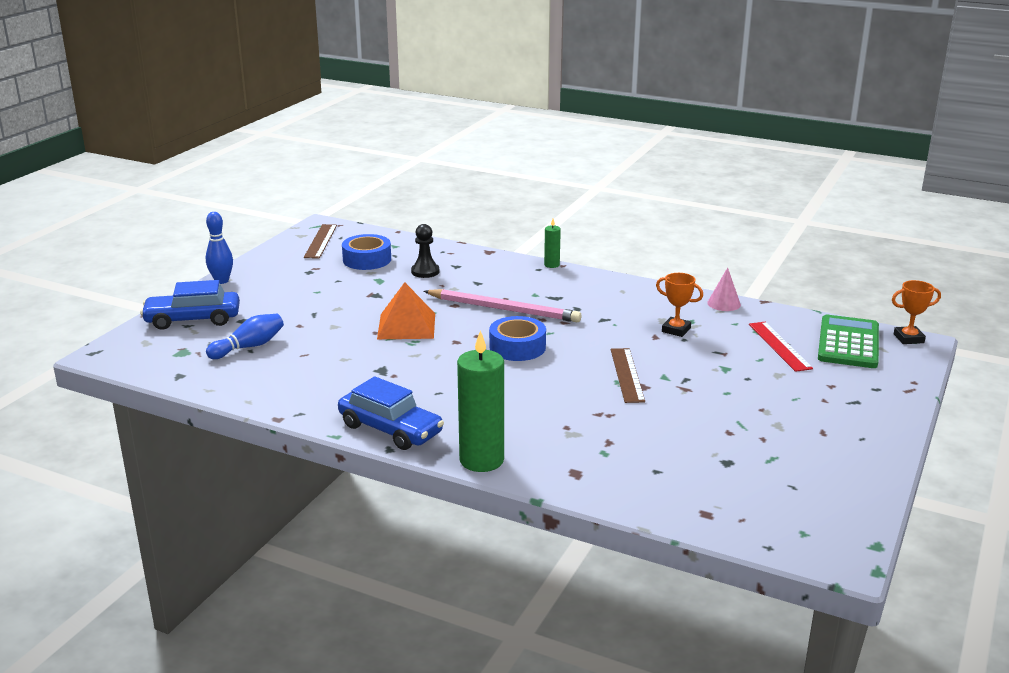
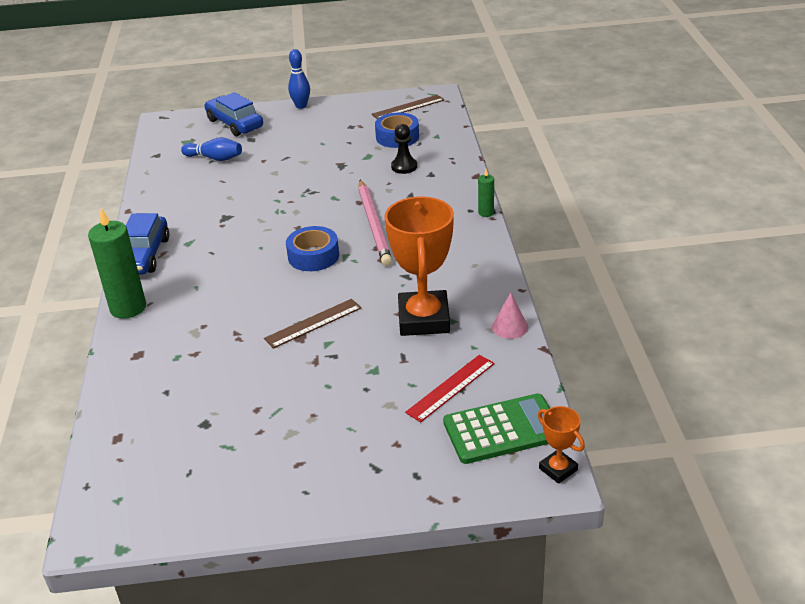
camera: 60 degrees right, 10 degrees up
(406, 326) = (303, 198): orange pyramid -> none
(676, 330) = (424, 319): orange trophy -> orange trophy, size x2.13

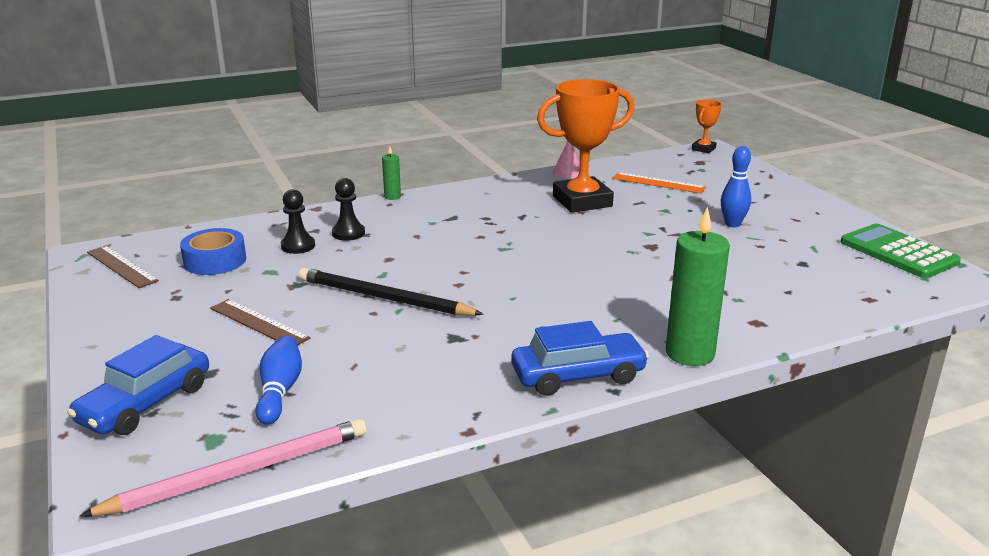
camera: 110 degrees left, 10 degrees down
(297, 196) = (384, 298): none -> black pencil
(301, 106) = (88, 351): blue bowling pin -> blue bowling pin (732, 224)
(313, 256) = (513, 264): blue tape -> none
(313, 323) = (626, 243): brown ruler -> brown ruler (259, 323)
(374, 225) = (436, 243): pink pencil -> pink pencil (239, 472)
(416, 188) = (348, 233): none -> black pawn
(451, 388) = (658, 183): red ruler -> orange ruler
(502, 429) = (684, 165): green calculator -> green calculator (898, 252)

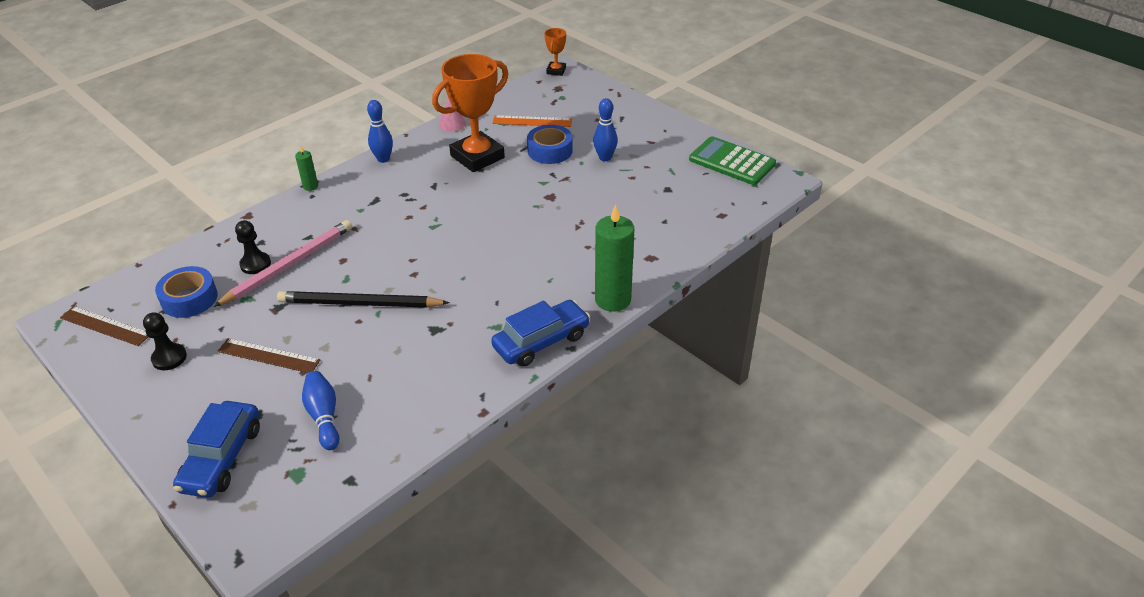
camera: 20 degrees left, 15 degrees up
(239, 472) = (334, 495): pink pencil -> pink pencil (289, 265)
(348, 233) = (293, 239): black pawn -> black pawn (169, 358)
(479, 188) = (383, 159): none -> blue bowling pin
(668, 209) = (550, 151): none -> blue tape

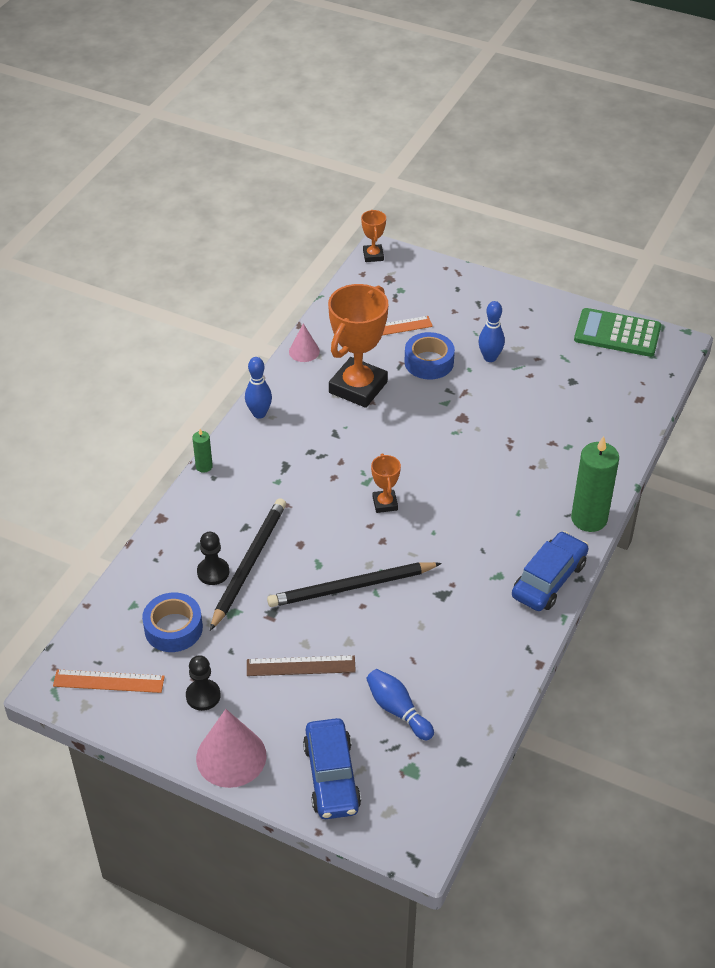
camera: 20 degrees left, 5 degrees up
(105, 326) = (109, 681): brown ruler -> orange ruler
(151, 415) = (231, 756): none -> pink cone
(289, 265) = (249, 564): pink pencil -> black pencil
(437, 246) = (385, 503): none -> orange trophy

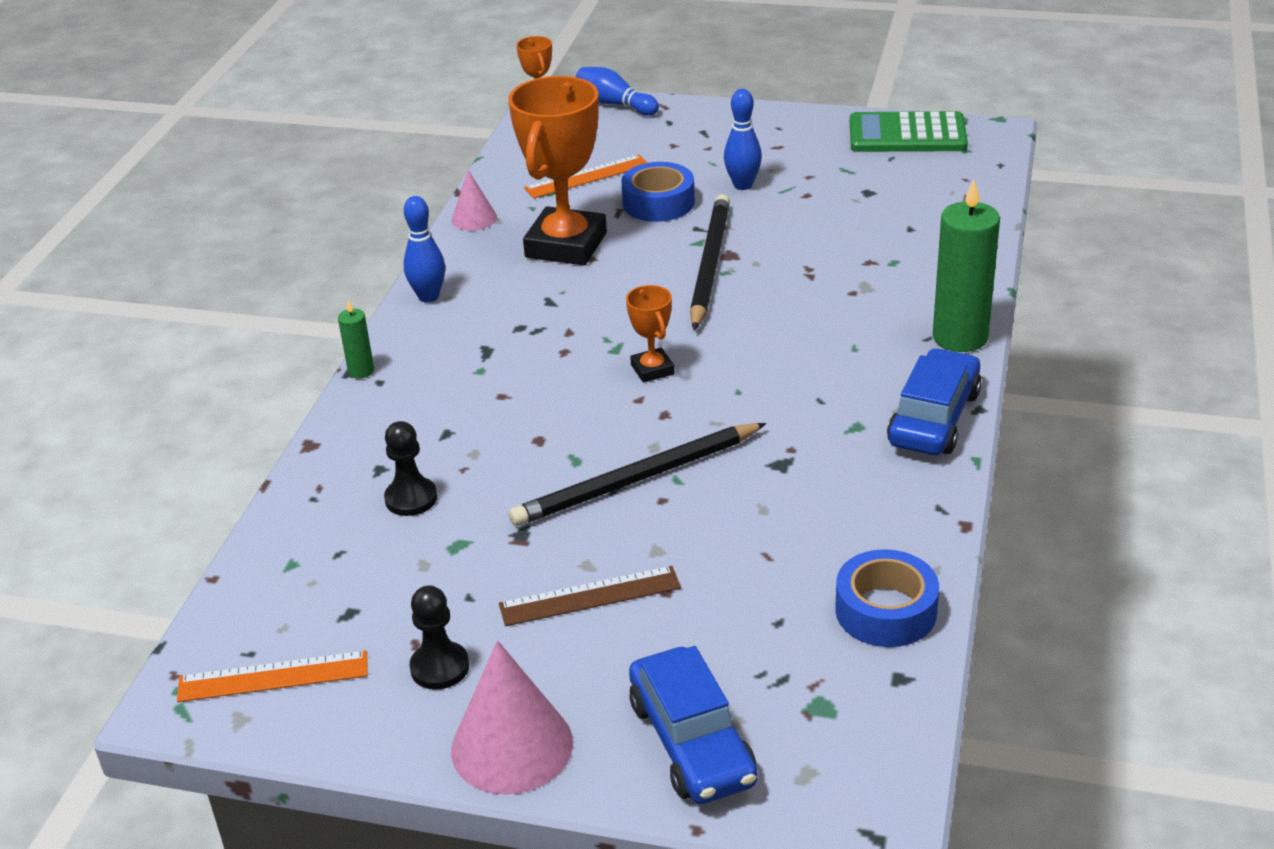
camera: 10 degrees left, 10 degrees down
(173, 628) = (365, 583): blue tape -> blue tape (886, 611)
(249, 564) = (465, 478): black pencil -> black pencil (709, 265)
(398, 710) = (768, 627): blue bowling pin -> blue bowling pin (615, 104)

